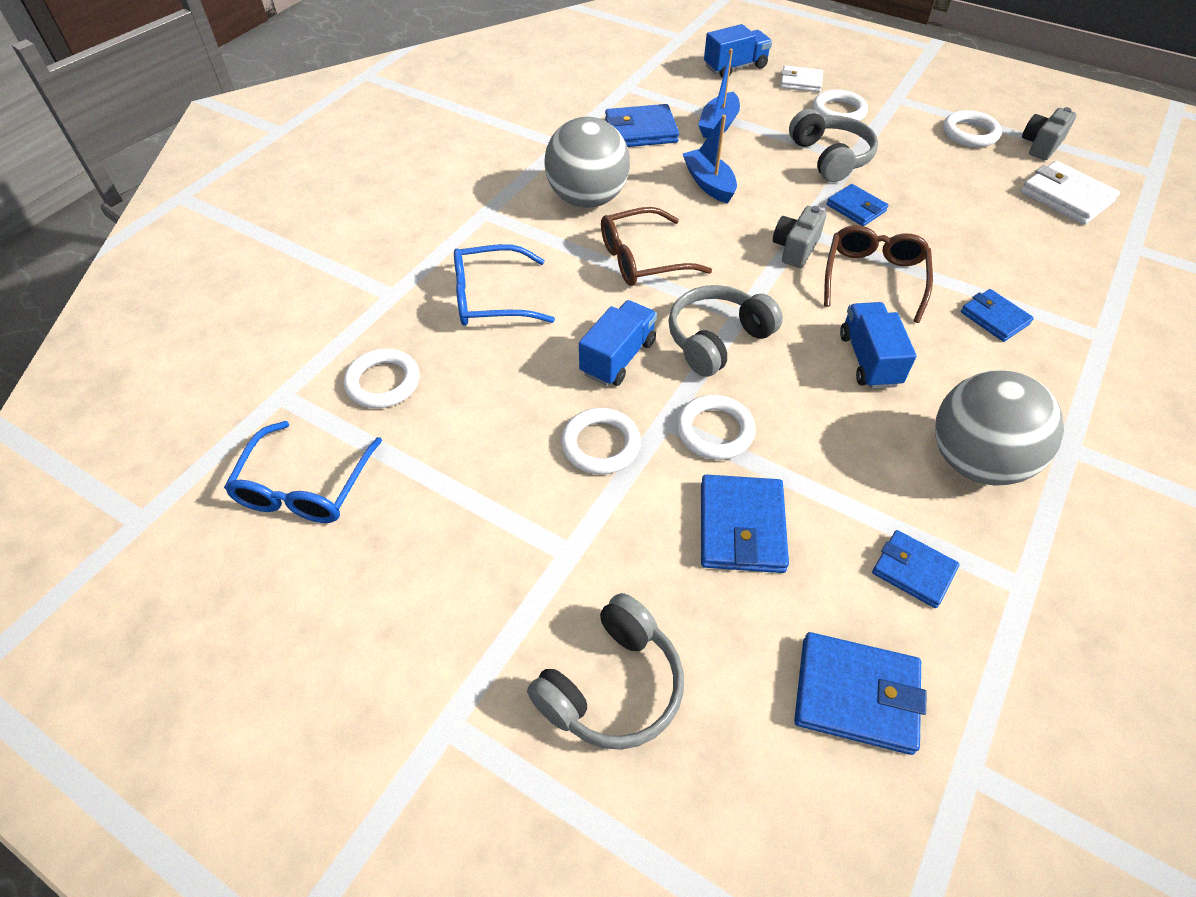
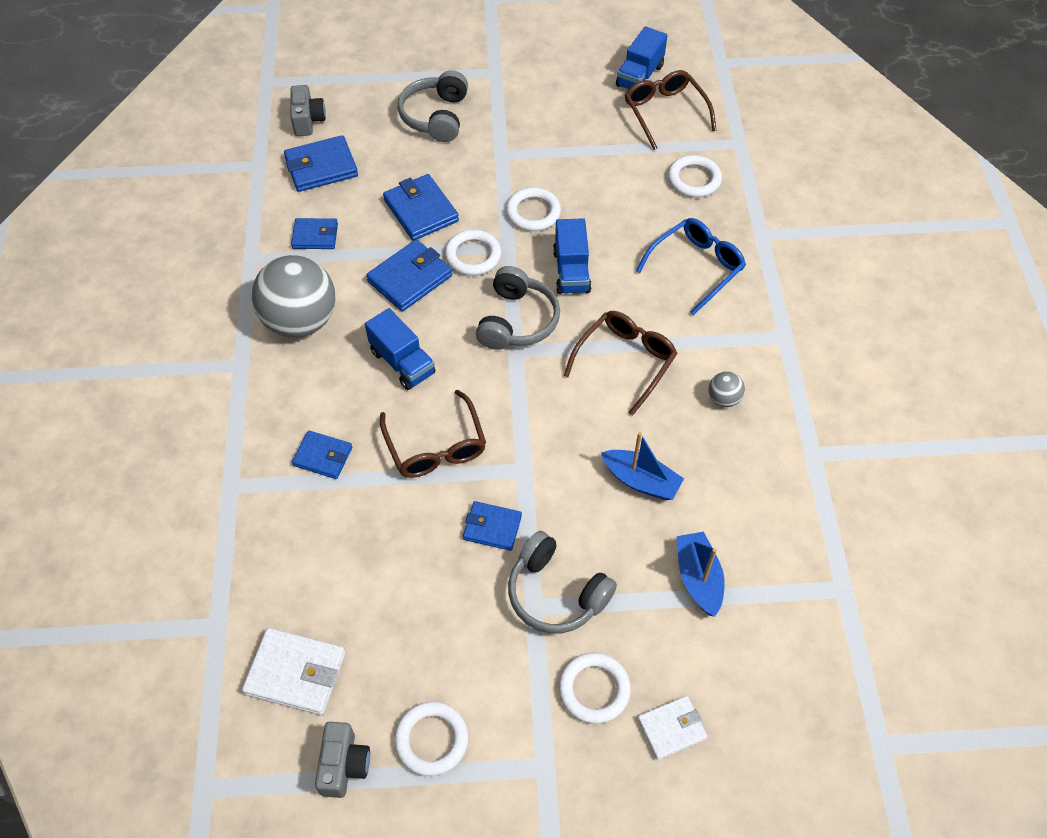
camera: 145 degrees right, 5 degrees up
(305, 486) = (665, 113): blue glasses -> brown glasses
(587, 199) = (723, 399): grey ball -> grey ball, size x0.43
(640, 131) = (762, 519): blue wallet -> blue wallet (410, 278)
(735, 67) = (765, 712): blue truck -> blue truck (639, 76)
(795, 249) = (516, 442): grey camera -> grey camera (308, 120)

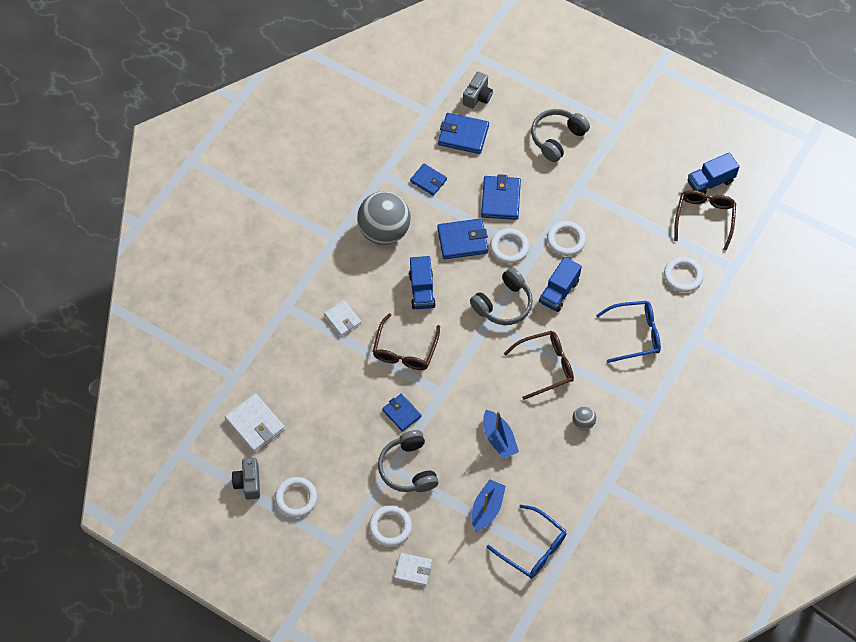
camera: 35 degrees right, 5 degrees up
(323, 456) = (343, 319): blue wallet -> white wallet
(344, 765) = (248, 482): grey camera -> grey camera turned 135 degrees clockwise
(794, 590) = (532, 547): none -> blue glasses

